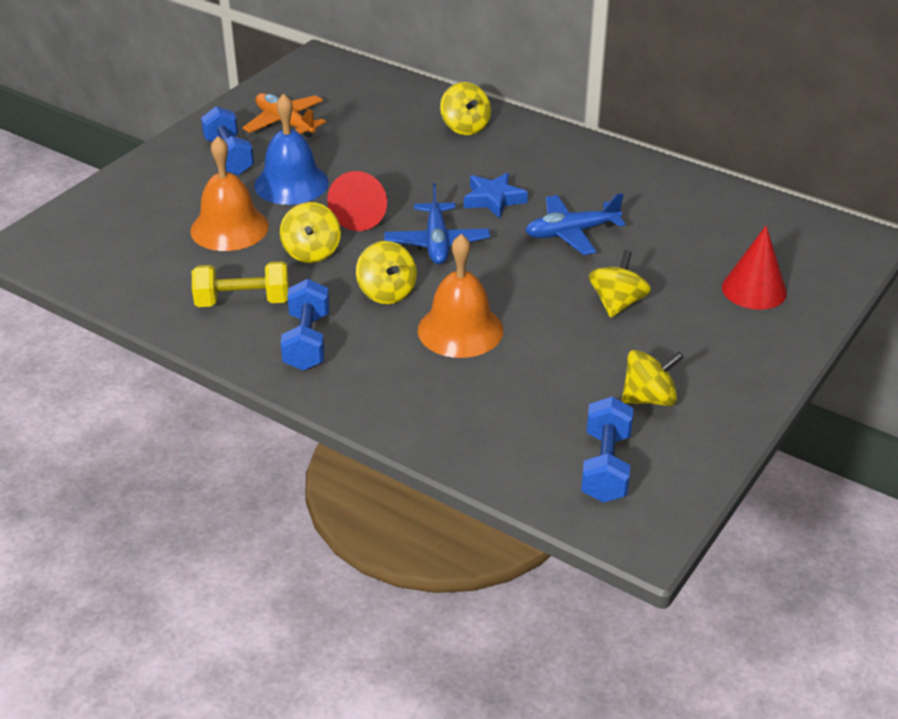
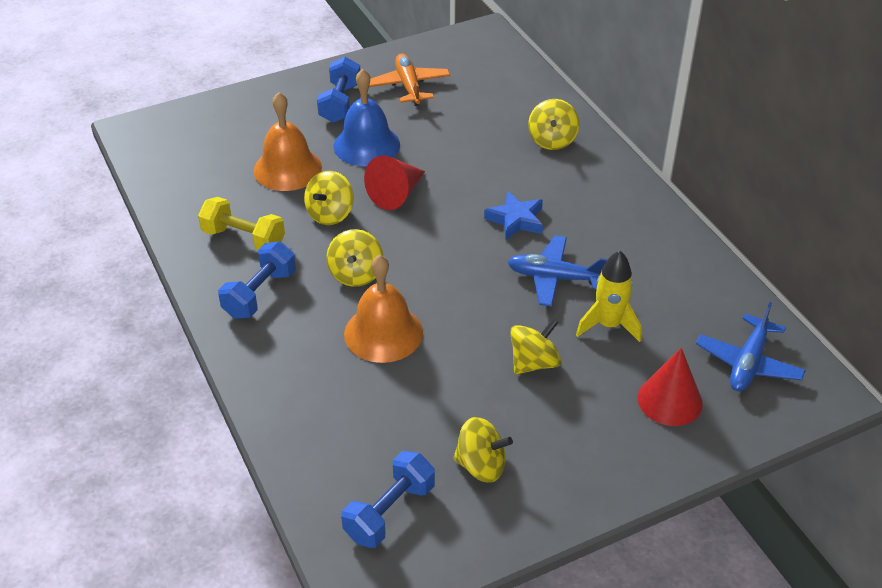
camera: 30 degrees right, 5 degrees up
(437, 243) = (434, 243): blue plane -> blue plane (748, 363)
(652, 252) = (608, 325): none -> yellow rocket

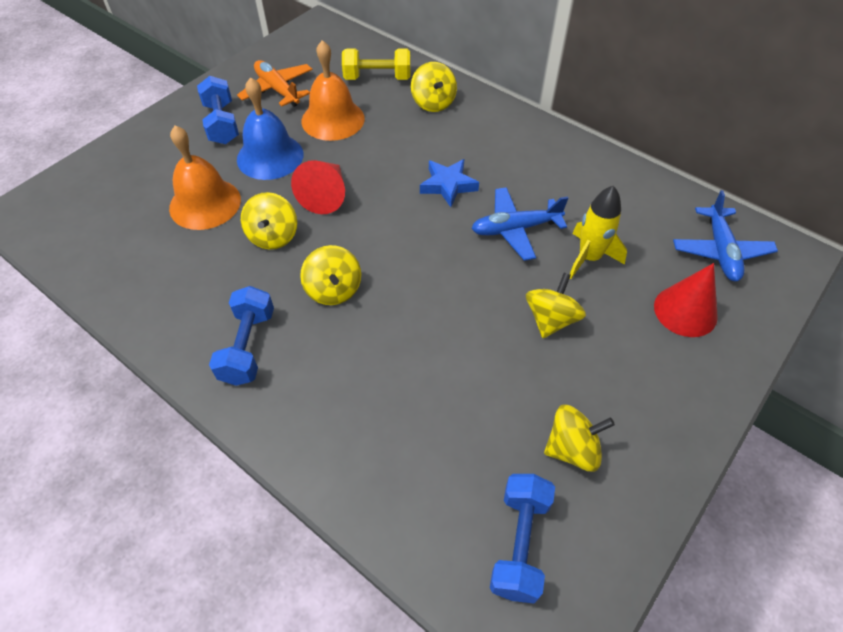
camera: 25 degrees left, 10 degrees up
(243, 239) = (198, 292): yellow dumbbell -> yellow dumbbell (377, 78)
(383, 333) = (396, 342): orange bell -> orange bell (333, 119)

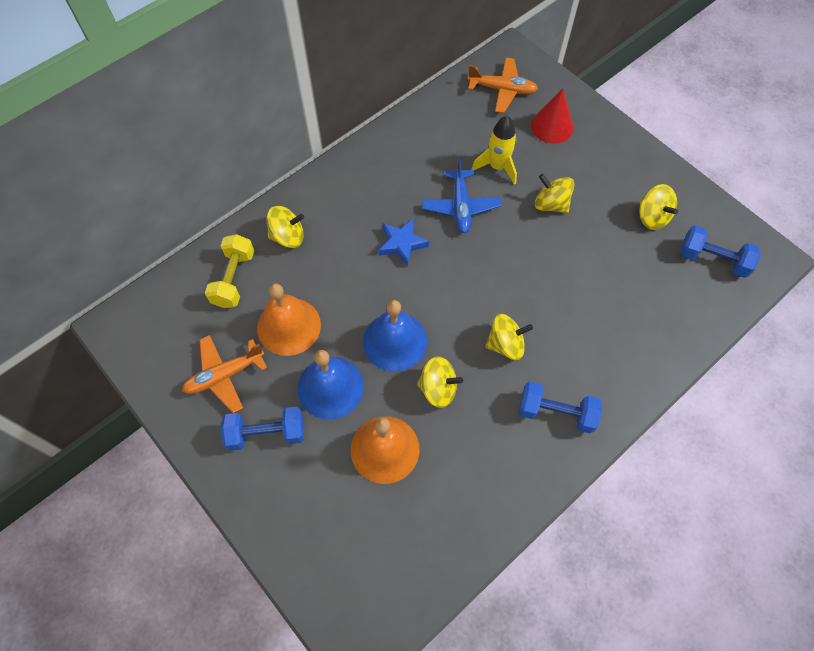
camera: 80 degrees left, 10 degrees up
(326, 195) = (395, 341): red cone -> blue bell
(572, 449) = (652, 217): yellow spinning top -> yellow spinning top turned 150 degrees clockwise
(720, 251) = (502, 90): blue plane -> orange plane

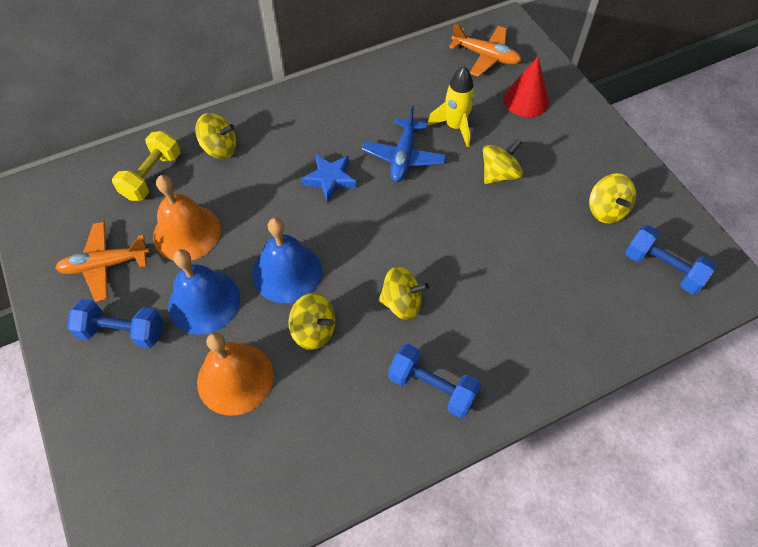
camera: 15 degrees right, 5 degrees down
(551, 204) = (499, 174): yellow spinning top -> yellow spinning top turned 90 degrees clockwise

